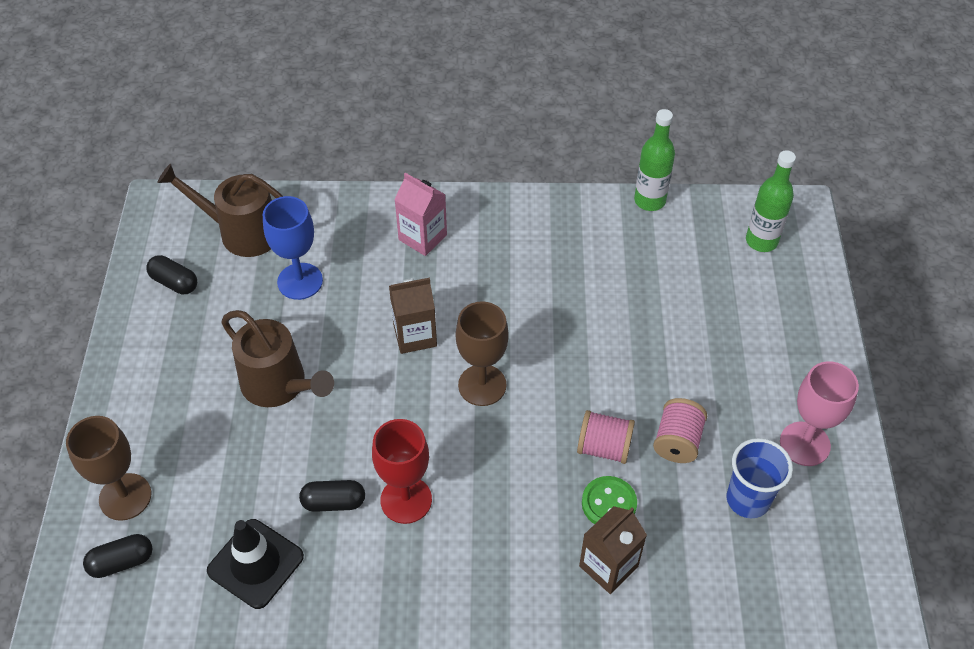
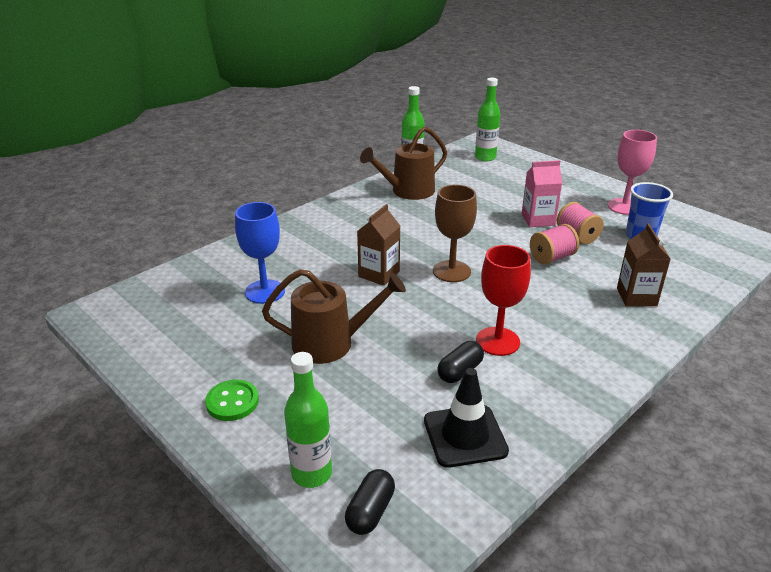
camera: 45 degrees left, 20 degrees down
(125, 497) = (311, 473): brown goblet -> green bottle
(174, 282) = (167, 341): black capsule -> none
(242, 232) = (184, 292): brown watering can -> brown watering can (408, 191)
(422, 237) = (314, 235): pink carton -> pink carton (538, 220)
(609, 503) = (592, 275): green button -> green button (232, 402)

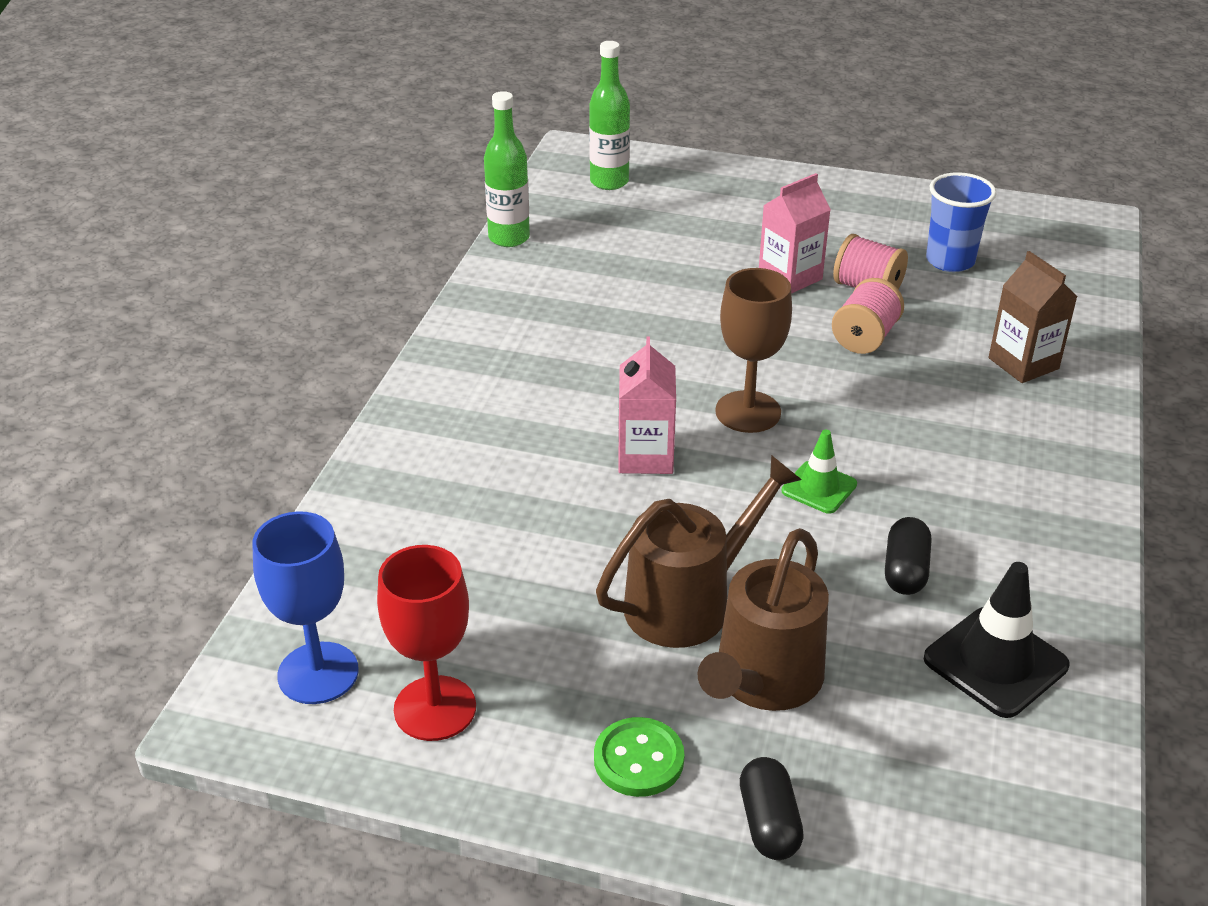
camera: 30 degrees left, 5 degrees up
(265, 292) = (496, 556): blue goblet -> blue goblet (318, 673)
(311, 473) = (857, 809): green bottle -> none
(370, 511) = (979, 822): black capsule -> black capsule (769, 823)
(379, 274) = (645, 456): brown carton -> pink carton
(408, 191) = (545, 286): brown watering can -> brown watering can (763, 680)
(453, 317) = (819, 488): none -> green traffic cone
(497, 341) = (912, 503): red goblet -> red goblet (435, 708)
(624, 207) = (888, 215): pink goblet -> none

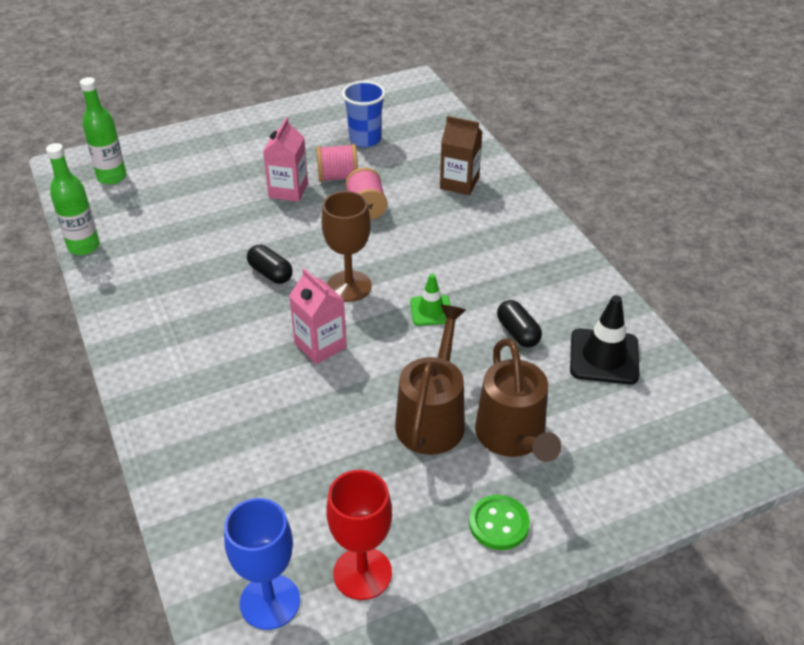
camera: 40 degrees left, 5 degrees up
(769, 823) = (592, 512): black capsule -> black capsule (270, 273)

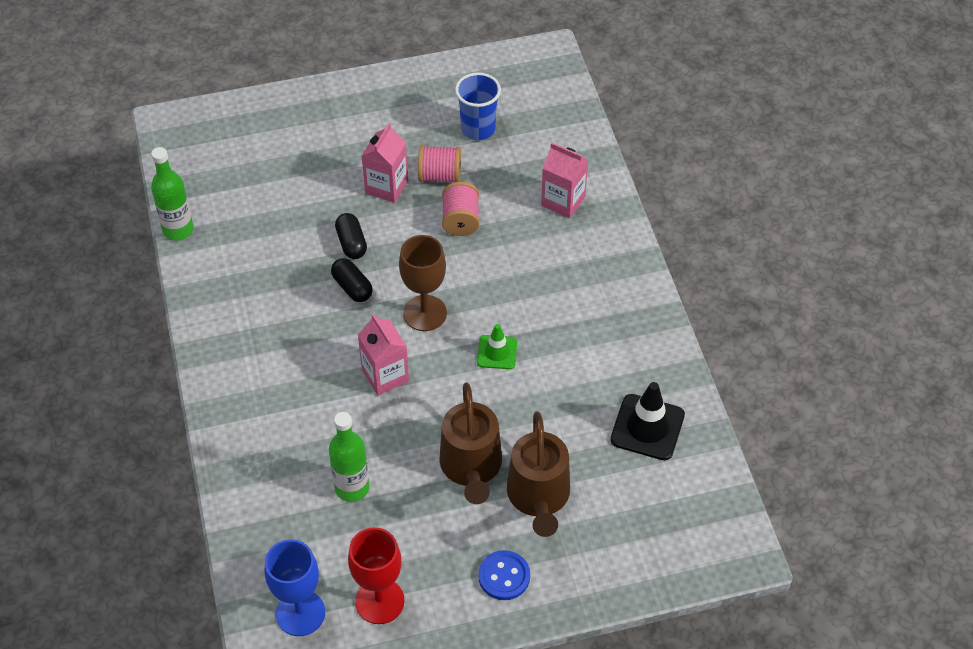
camera: 10 degrees right, 10 degrees up
(112, 177) = (212, 146): green bottle -> green bottle (352, 488)
(432, 418) = (471, 467): brown watering can -> brown watering can turned 150 degrees clockwise
(459, 183) = (563, 201): brown carton -> pink carton
(499, 524) = (504, 576): green button -> blue button
(517, 333) = (573, 389): black capsule -> black capsule (351, 243)

